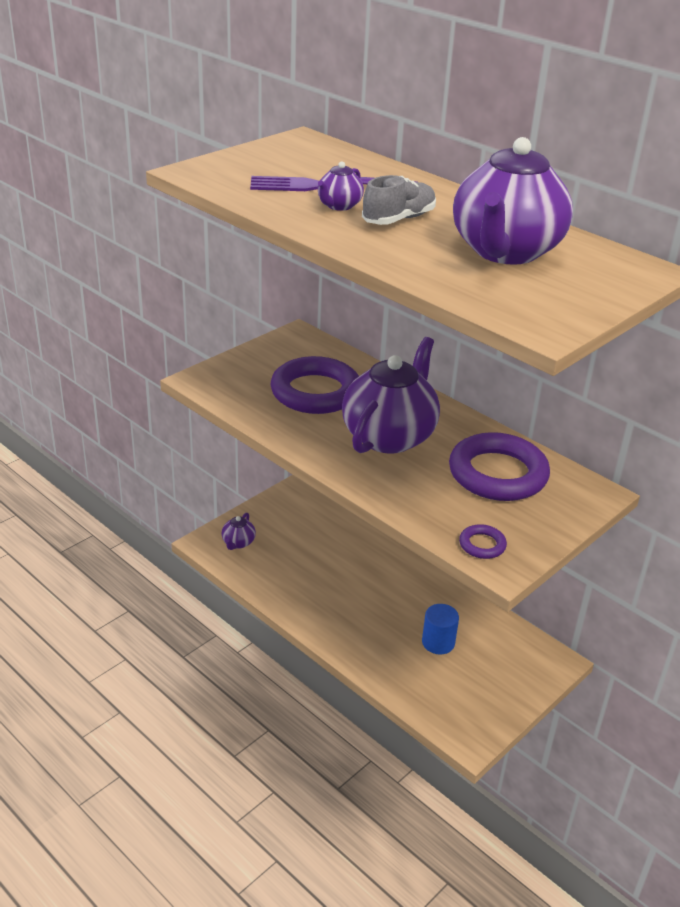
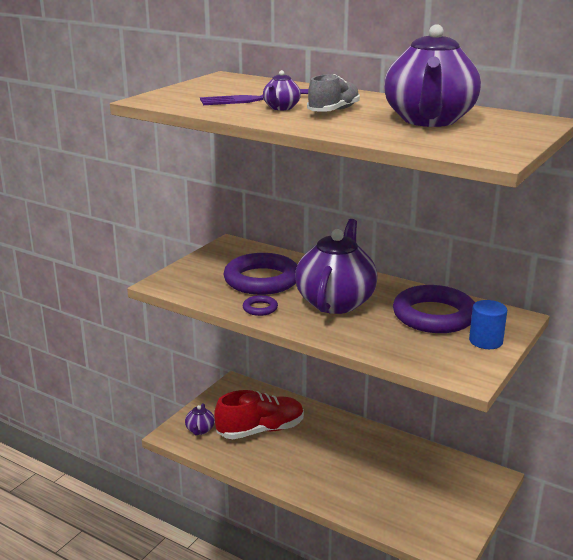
camera: 10 degrees left, 10 degrees down
(305, 555) = (260, 430): none -> red shoe
(438, 642) = (394, 479): blue cylinder -> blue cylinder (485, 341)
(482, 545) = (446, 365): purple ring -> purple ring (260, 308)

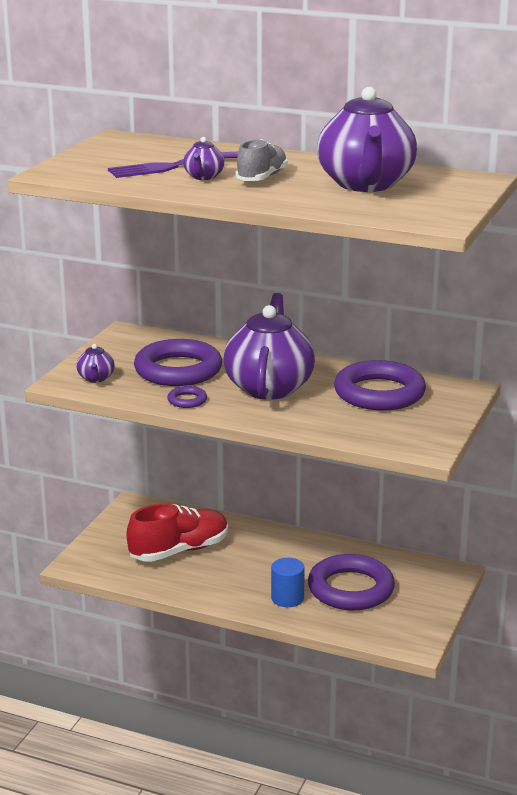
camera: 10 degrees left, 0 degrees up
(200, 430) = (107, 557): purple teapot -> purple teapot (96, 378)
(399, 484) = (350, 589): none -> purple ring
(485, 341) = (438, 414): blue cylinder -> blue cylinder (287, 598)

